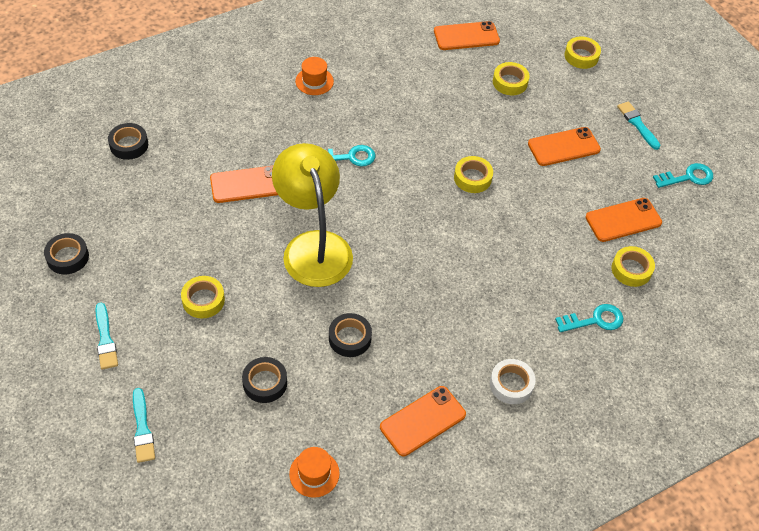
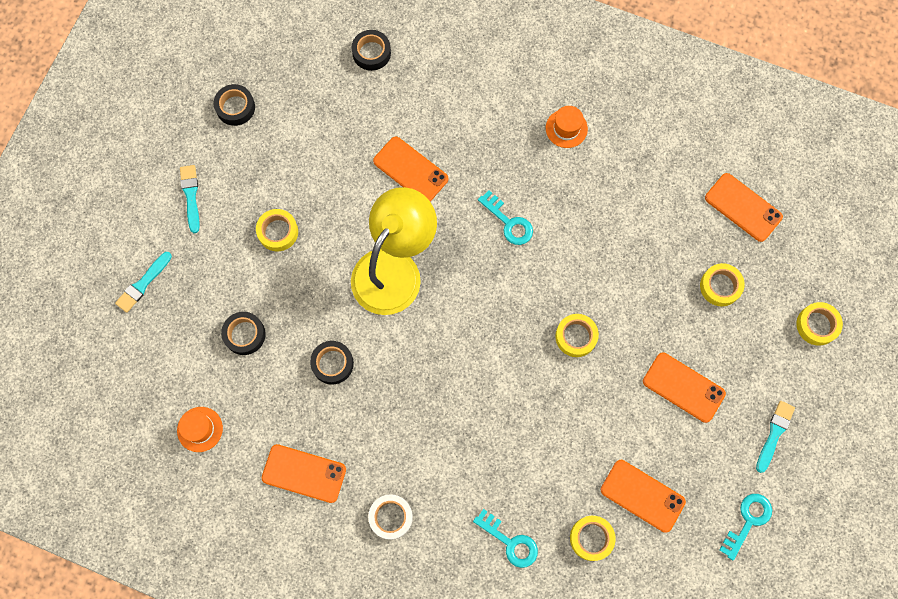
camera: 55 degrees right, 20 degrees up
(105, 339) = (191, 196): turquoise brush -> turquoise brush turned 135 degrees clockwise
(688, 177) = (748, 521): turquoise key -> turquoise key turned 90 degrees counterclockwise

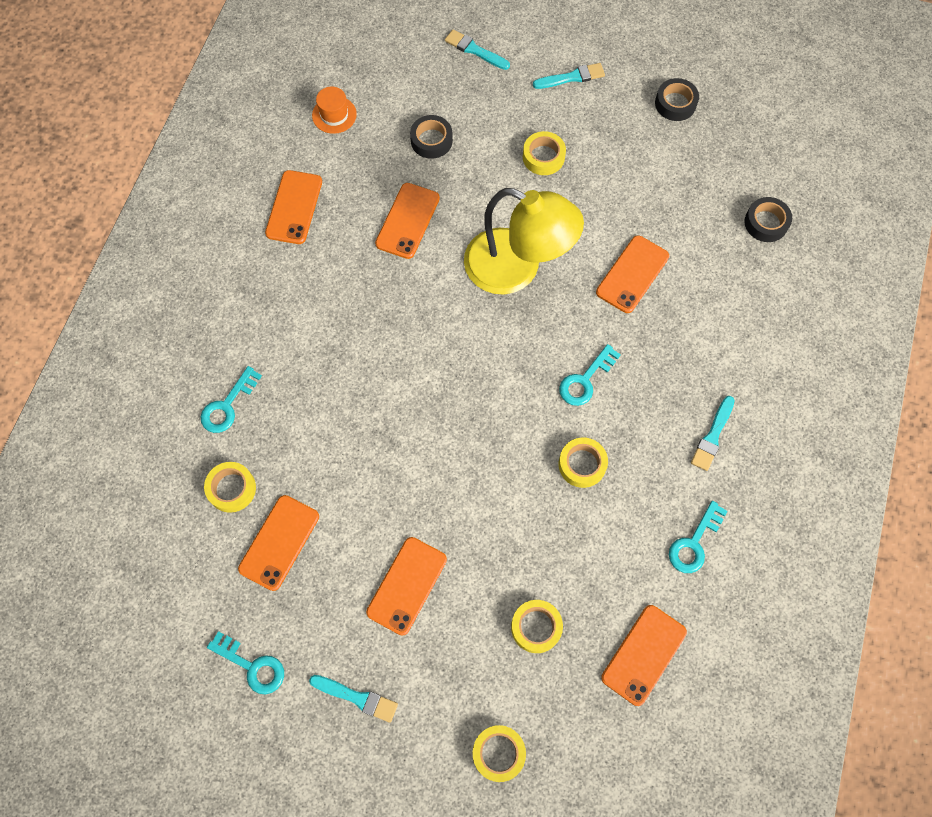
camera: 85 degrees right, 5 degrees down
(332, 363) = (407, 221): black tape -> orange phone
(391, 517) = (252, 289): white tape -> none
(566, 128) = (712, 436): orange hat -> turquoise brush
(576, 337) = (457, 460): yellow tape -> yellow tape (582, 464)
(655, 157) = (694, 543): none -> turquoise key

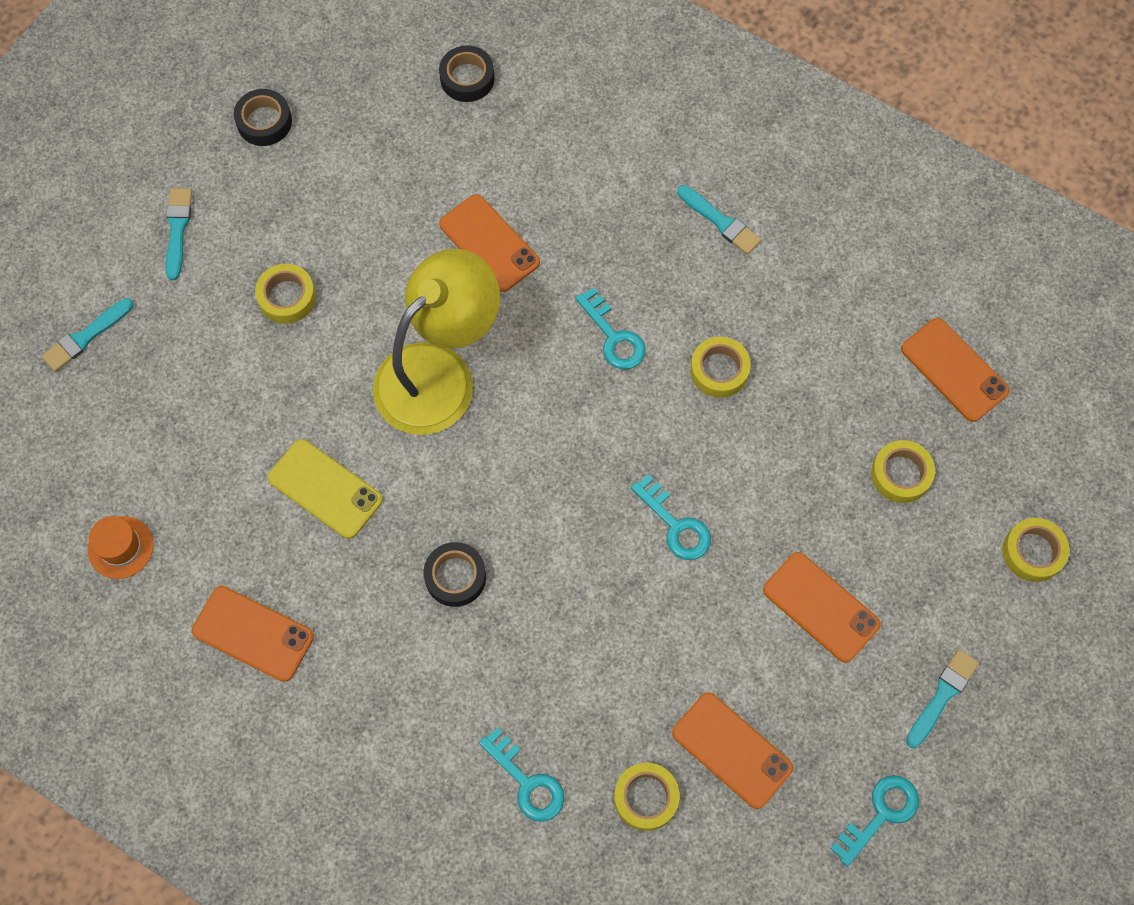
camera: 75 degrees left, 0 degrees up
(407, 221) = (325, 489): orange phone -> yellow phone
(431, 140) = (211, 428): black tape -> black tape (455, 577)
(694, 543) = (841, 280): turquoise key -> turquoise key (675, 525)

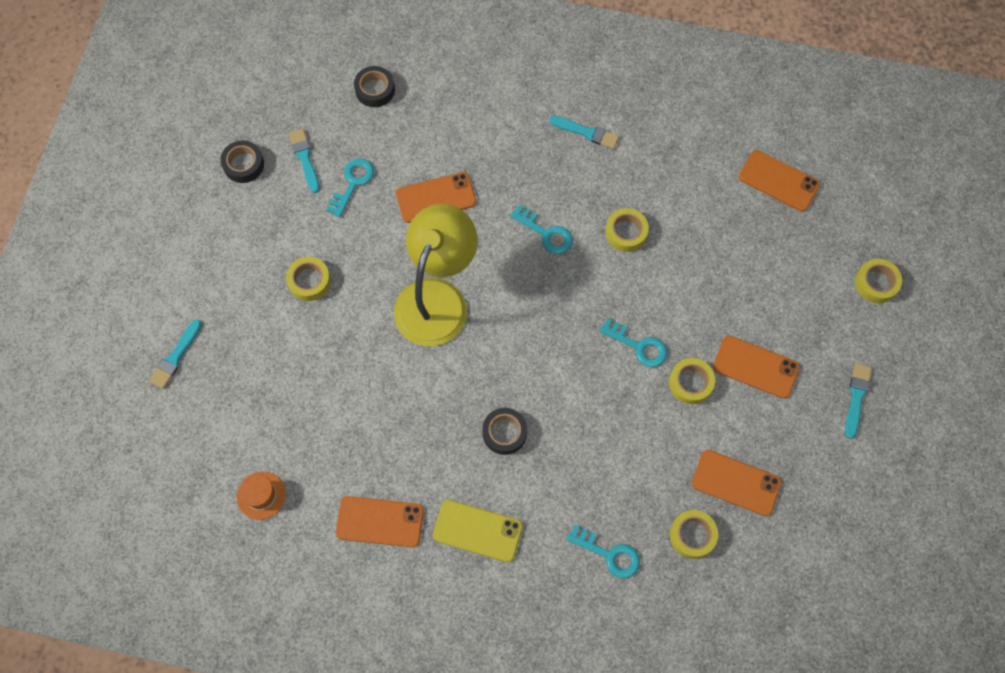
camera: 20 degrees left, 0 degrees up
(178, 229) = (212, 259): turquoise brush -> turquoise brush (305, 158)
(325, 489) = (390, 404): yellow phone -> yellow phone (477, 531)
(489, 243) = (436, 198): orange phone -> orange phone turned 45 degrees counterclockwise
(880, 814) = (848, 489): turquoise key -> turquoise key (352, 183)
(901, 474) = (772, 261): yellow tape -> yellow tape (690, 383)

